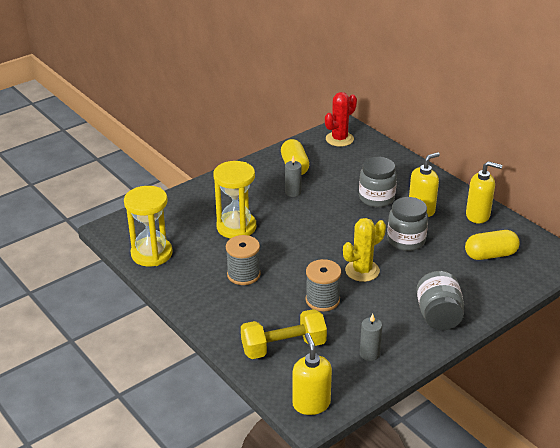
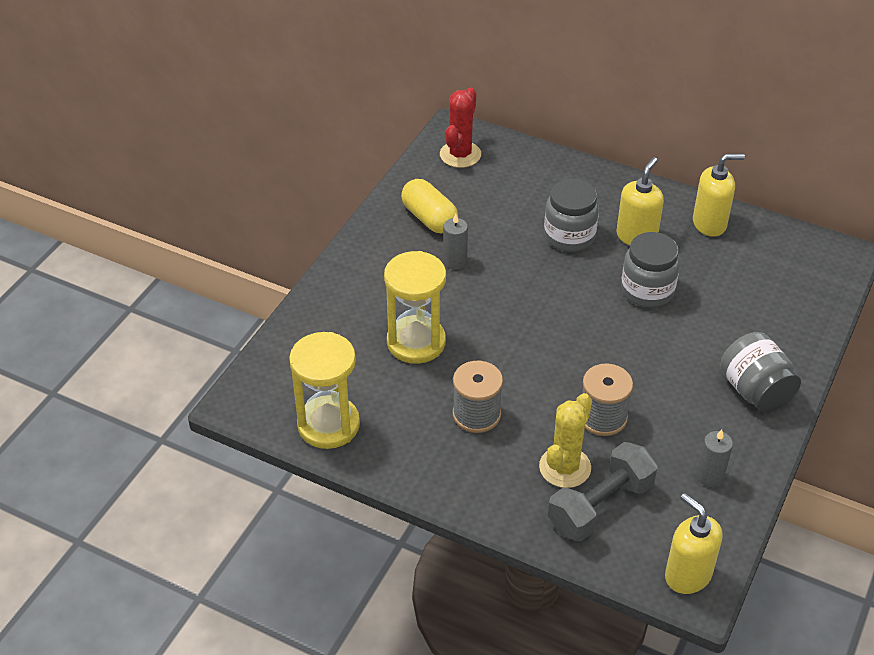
camera: 25 degrees left, 10 degrees up
(283, 347) = (600, 506): yellow dumbbell -> grey dumbbell
(362, 271) = (623, 355): yellow cactus -> yellow cactus (565, 467)
(490, 255) = (760, 279): yellow capsule -> none

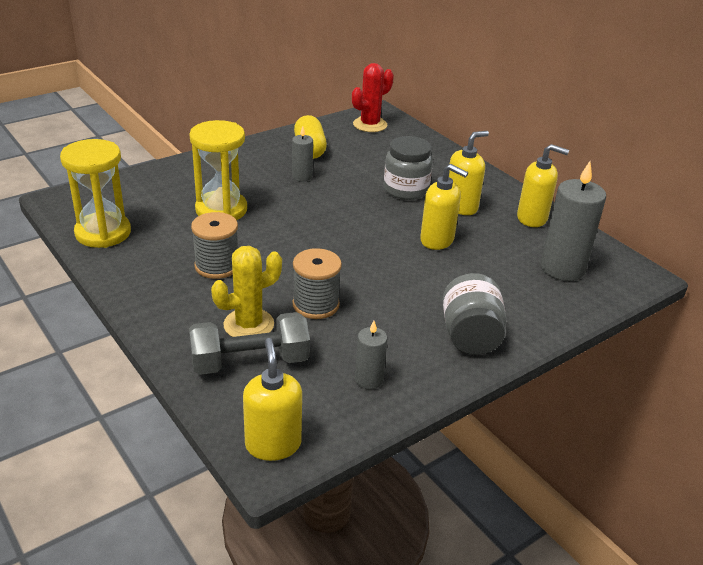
camera: 25 degrees right, 10 degrees down
(647, 290) = (437, 240): grey jar -> yellow soap dispenser
(776, 276) = (562, 268): none -> grey candle

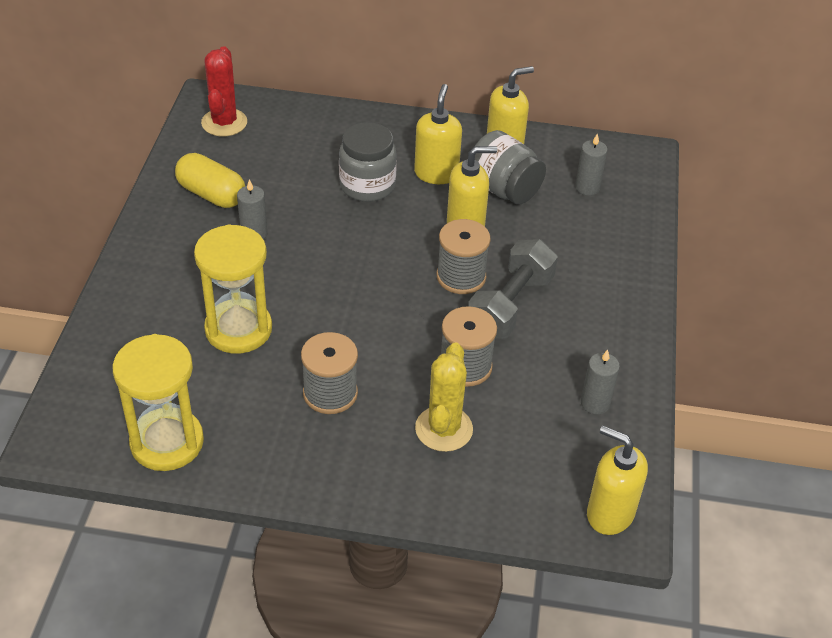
camera: 45 degrees left, 10 degrees up
(250, 362) = (495, 461): grey dumbbell -> grey dumbbell (510, 306)
(390, 262) = (461, 277): none -> grey spool
(470, 336) = (608, 305): grey jar -> grey jar (503, 189)
(562, 268) = (587, 187): grey candle -> grey candle, size x0.53

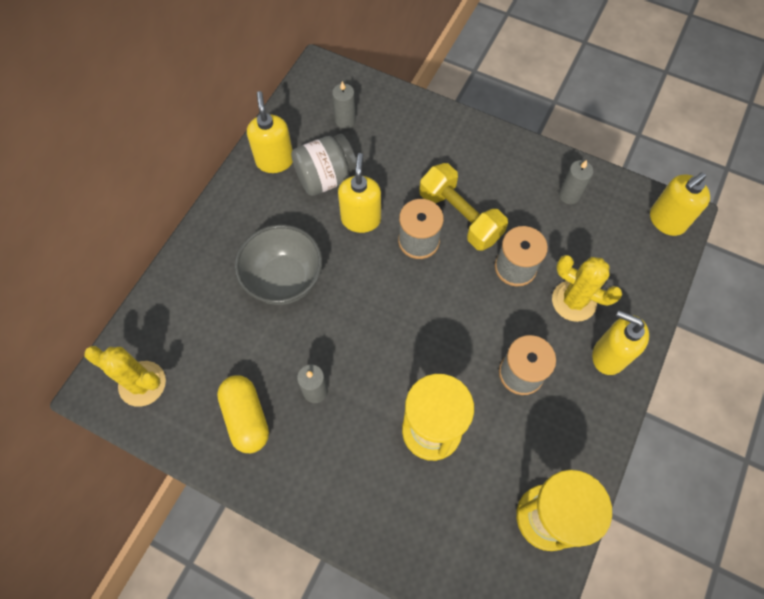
camera: 70 degrees left, 20 degrees up
(211, 194) = (246, 418): yellow capsule -> yellow capsule turned 75 degrees counterclockwise
(224, 122) = (142, 383): red cactus -> yellow cactus
(367, 186) = (284, 280): grey jar -> grey bowl
(436, 173) = (288, 221): yellow soap dispenser -> yellow soap dispenser (608, 355)
(510, 306) = (460, 217): grey dumbbell -> yellow dumbbell

